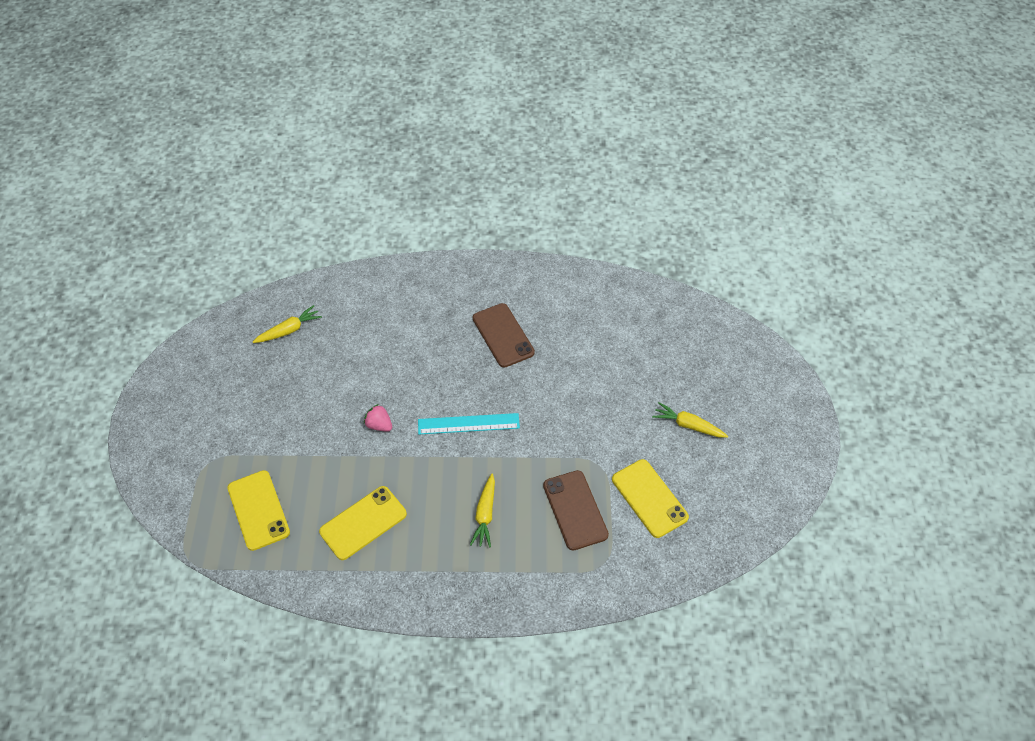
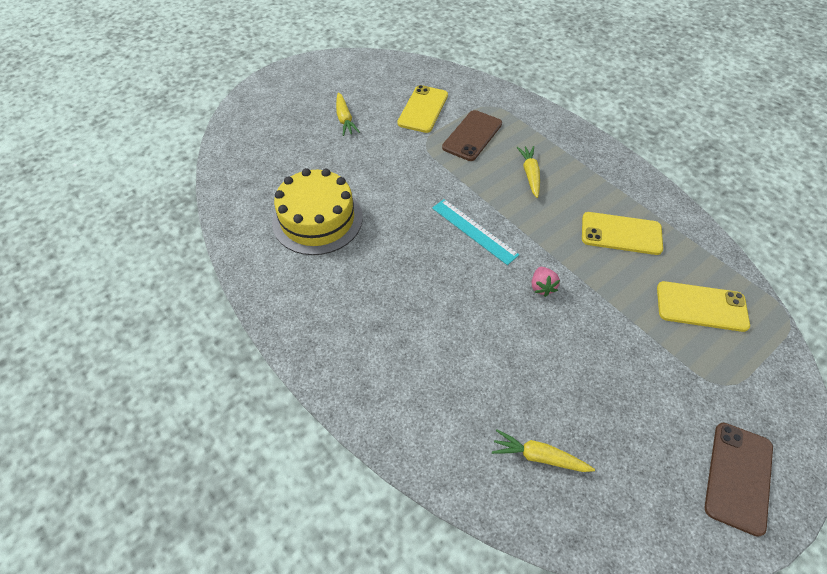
camera: 130 degrees left, 0 degrees up
(258, 510) = (701, 306): yellow phone -> yellow phone turned 75 degrees clockwise
(485, 514) = (530, 174): yellow carrot -> yellow carrot turned 60 degrees counterclockwise
(503, 335) = (365, 267): brown phone -> brown phone (738, 477)
(577, 335) = (317, 219): none -> yellow cake

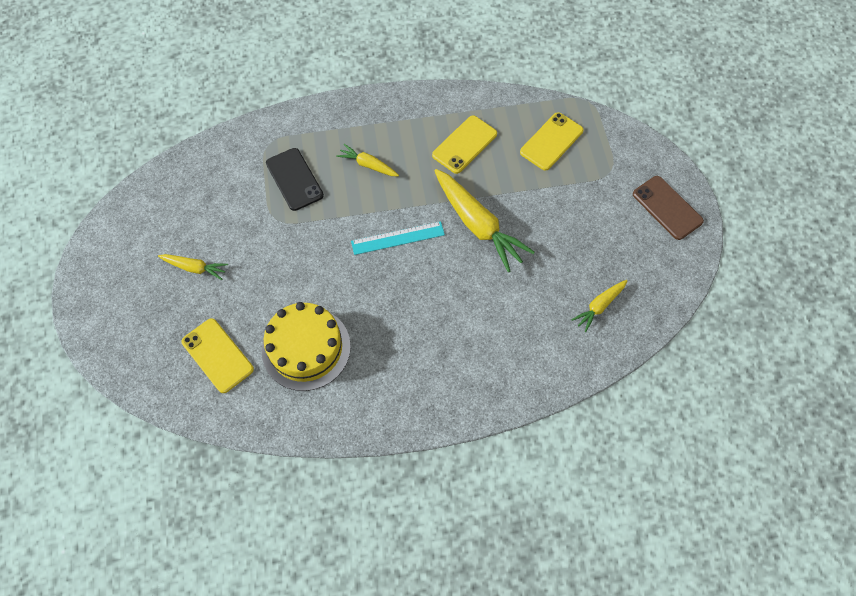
camera: 60 degrees left, 10 degrees up
(423, 109) = (232, 198): yellow phone -> yellow phone (217, 355)
(472, 136) = (294, 179): brown phone -> black phone
(542, 287) = (477, 224): pink strawberry -> yellow carrot

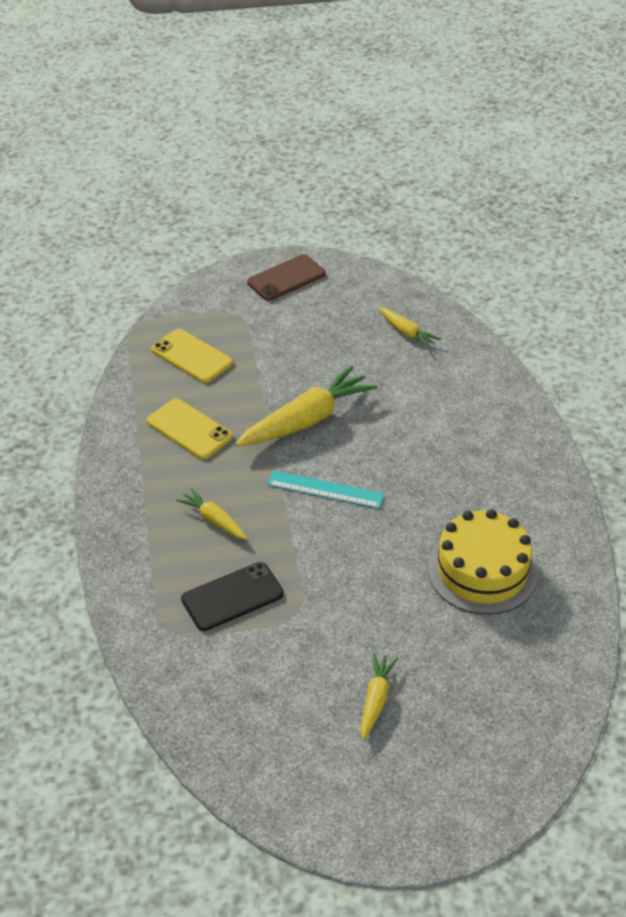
camera: 90 degrees left, 20 degrees down
(217, 355) = (502, 660): yellow phone -> none
(368, 165) = (214, 520): yellow carrot -> yellow carrot turned 105 degrees clockwise
(398, 238) = (325, 489): turquoise ruler -> turquoise ruler turned 60 degrees counterclockwise

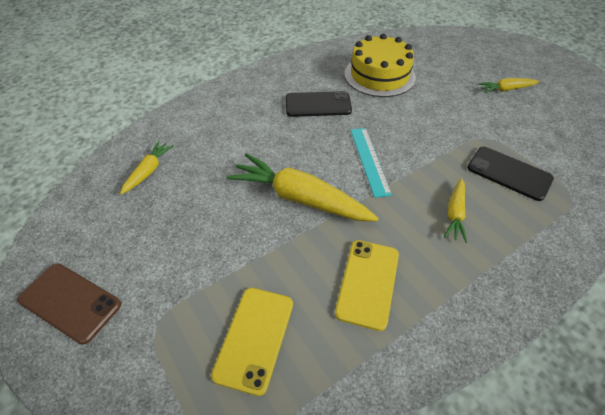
camera: 115 degrees left, 5 degrees up
(448, 484) = (318, 105): none -> black phone

